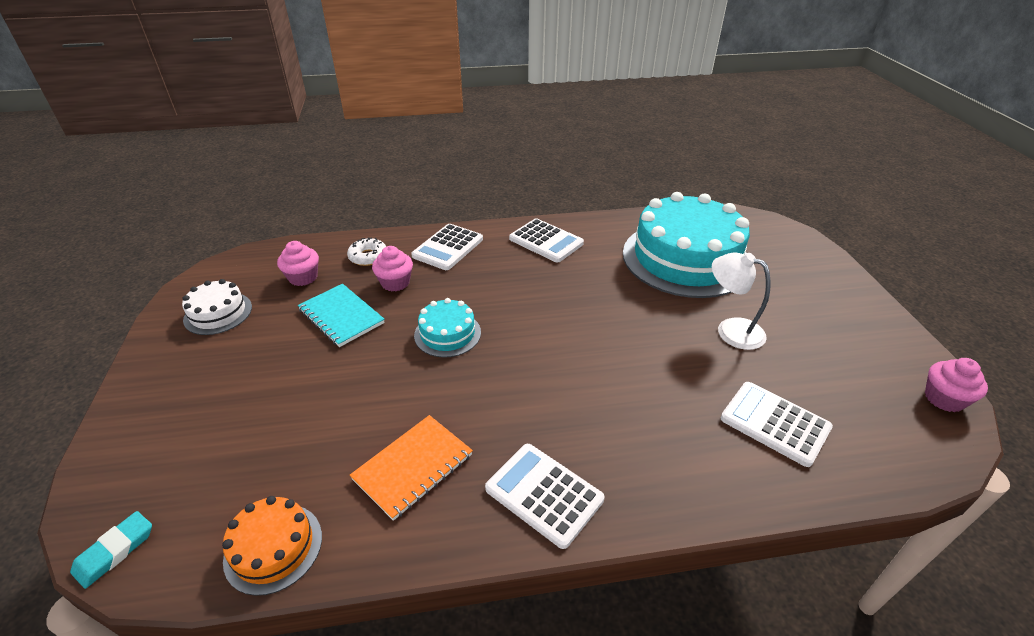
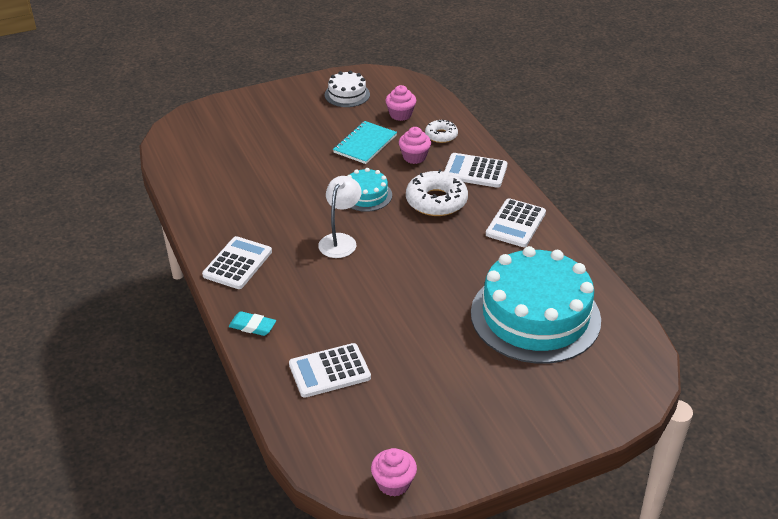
camera: 75 degrees right, 0 degrees up
(115, 551) = (172, 130): turquoise eraser -> turquoise eraser (252, 326)
(273, 547) = (183, 176): orange cake -> none
(413, 467) = (244, 208): orange notebook -> none
(486, 282) = (436, 201): none -> white donut
(731, 330) = (435, 348): white lamp -> white lamp (340, 240)
(774, 423) = (329, 371): white calculator -> white calculator turned 135 degrees counterclockwise

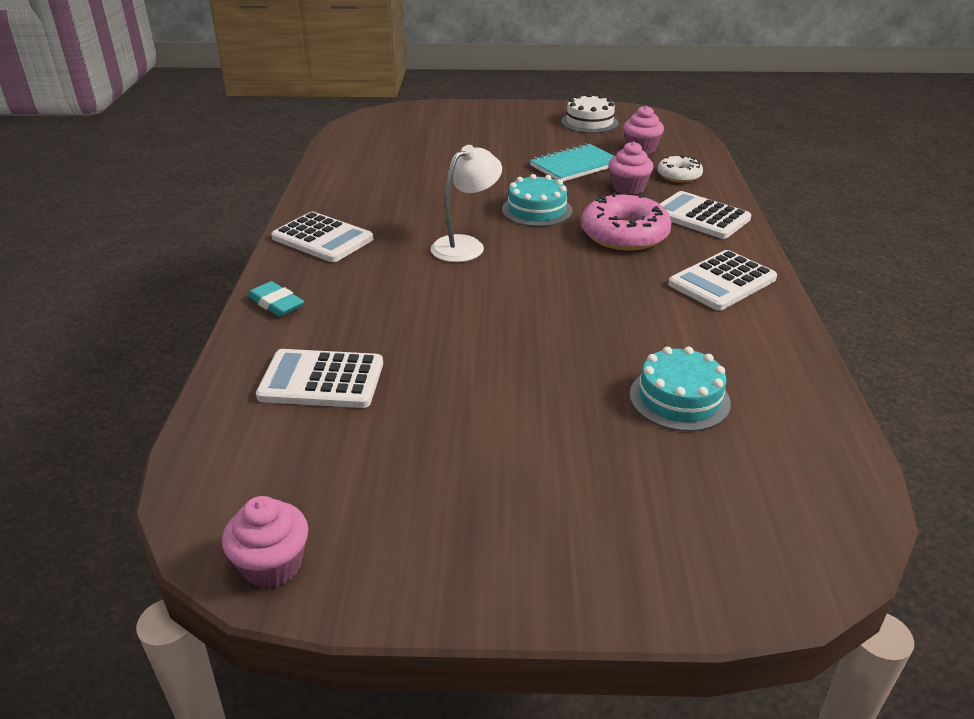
camera: 25 degrees right, 5 degrees down
(237, 263) = (322, 238): white calculator -> white calculator turned 75 degrees clockwise
(436, 201) = (624, 234): white donut -> pink donut
(535, 316) = (679, 398): turquoise cake -> turquoise cake, size x0.45

